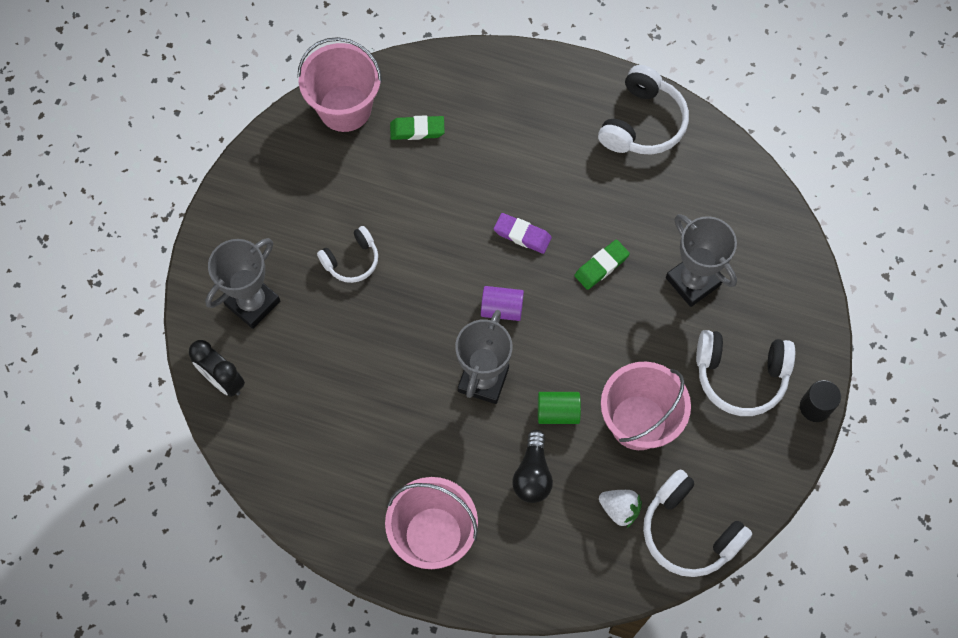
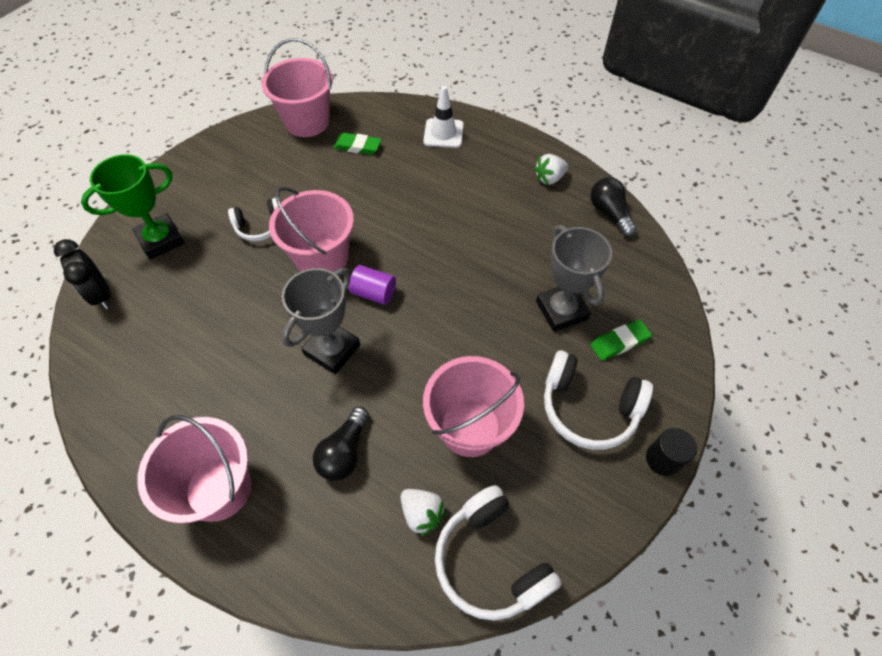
camera: 15 degrees right, 10 degrees down
(252, 303) = (161, 240): grey trophy -> green trophy
(434, 283) = (322, 259): none -> pink bucket
(508, 88) = (443, 133): none -> white traffic cone
(522, 235) = (415, 239): purple eraser -> none
(558, 412) = (392, 397): green cylinder -> none
(601, 266) = (478, 278): green eraser -> green eraser (619, 342)
(642, 123) = (549, 178): white headphones -> white strawberry
(716, 154) = (609, 213): none -> black light bulb

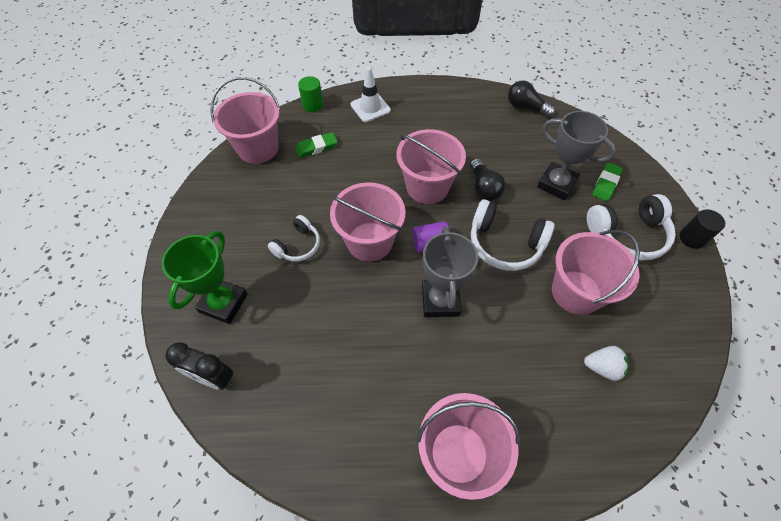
camera: 35 degrees left, 0 degrees up
(344, 452) = (517, 364): black light bulb -> black light bulb (484, 188)
(391, 105) = (313, 105): none -> green cylinder
(423, 239) = (427, 187): none -> pink bucket
(491, 560) = (666, 365): white headphones -> white headphones (505, 244)
(549, 178) = (469, 103): white strawberry -> none

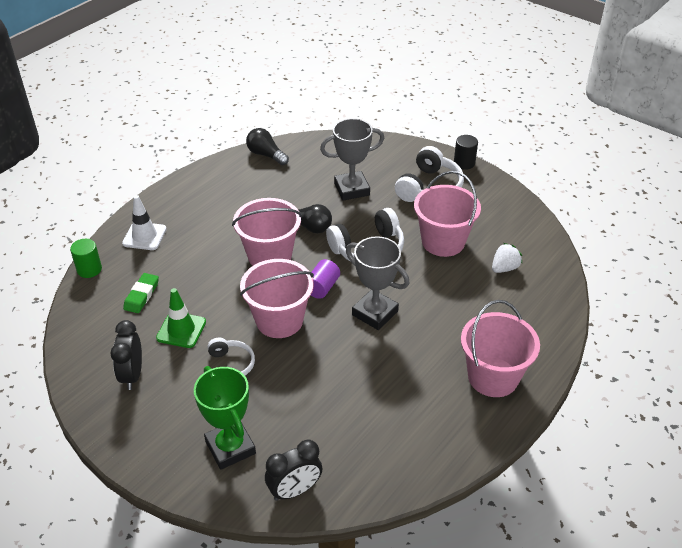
camera: 50 degrees left, 15 degrees down
(243, 196) = (132, 375): none -> black clock
(258, 148) = (89, 334): pink bucket -> none
(306, 192) = (181, 330): none -> green traffic cone
(525, 107) = (266, 155): black light bulb -> black light bulb turned 60 degrees clockwise
(606, 184) = (380, 167): green eraser -> none

